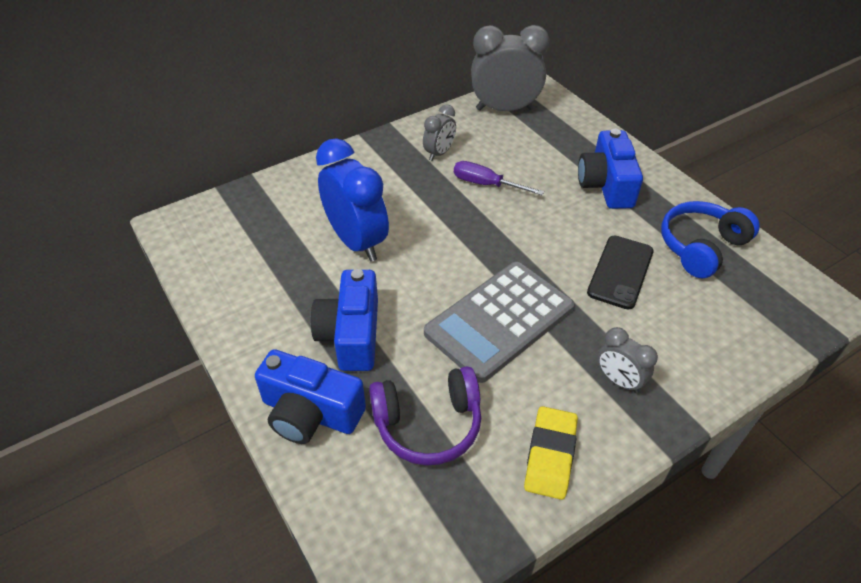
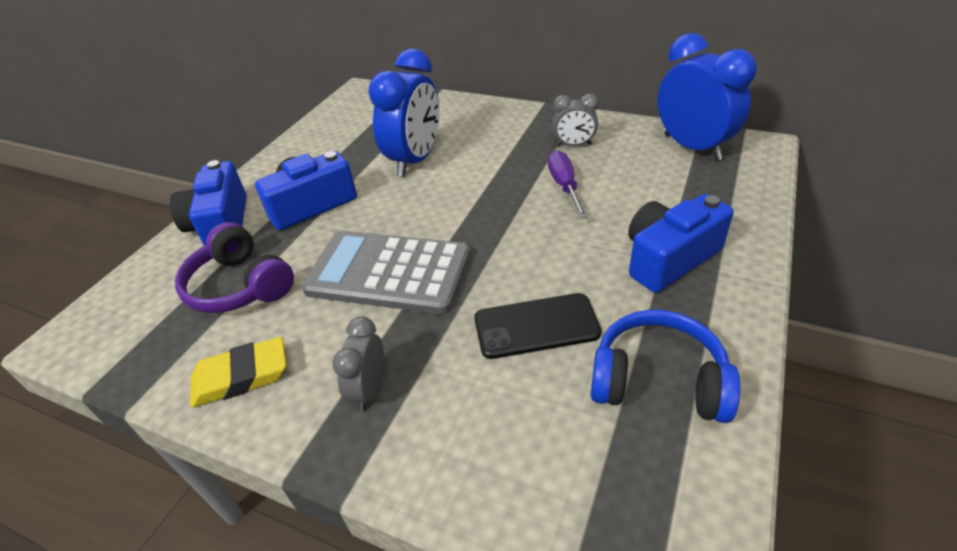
camera: 60 degrees right, 5 degrees down
(504, 109) = (692, 147): grey clock -> blue clock

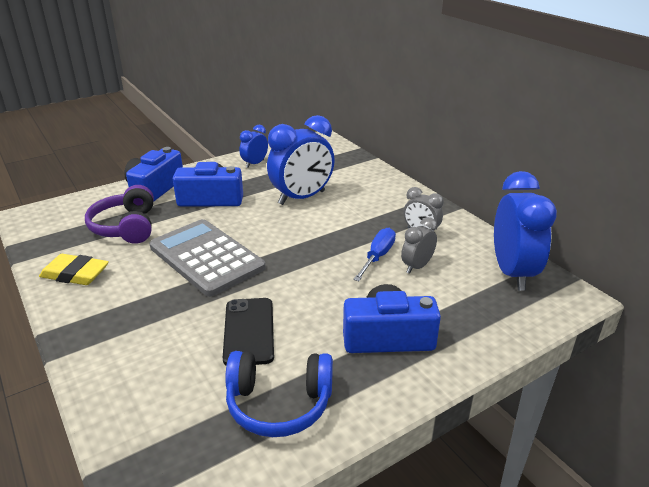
camera: 30 degrees right, 10 degrees down
(315, 145) = (255, 164): none -> blue clock
(369, 389) = (123, 314): grey clock -> grey clock (417, 266)
(536, 326) = (249, 331): black phone -> black phone turned 60 degrees clockwise
(564, 186) = (377, 256): purple screwdriver -> blue screwdriver
(658, 381) = (279, 403): blue headphones -> blue headphones turned 135 degrees clockwise

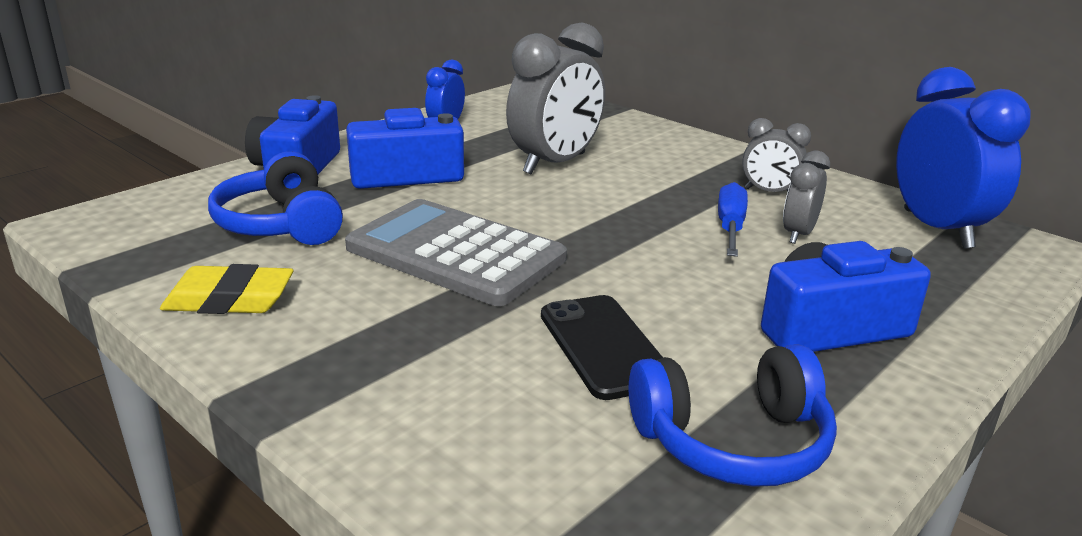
camera: 15 degrees left, 5 degrees down
(126, 227) = (281, 224): purple headphones -> blue headphones
(302, 198) = (555, 164): blue clock -> grey clock

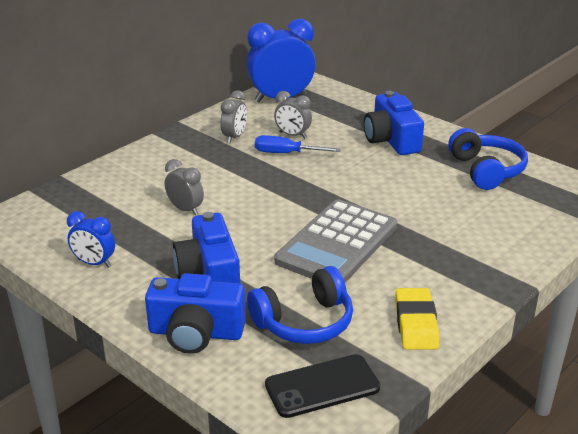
camera: 90 degrees left, 5 degrees up
(555, 164) = (185, 209): grey clock -> grey clock, size x0.52
(604, 346) = (426, 196): black phone -> black phone (322, 386)

